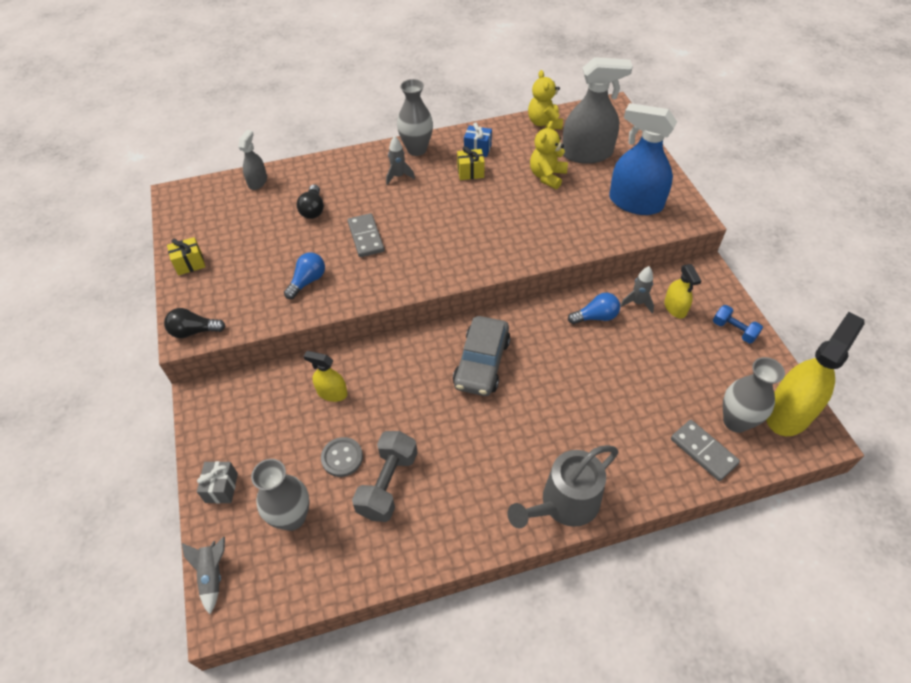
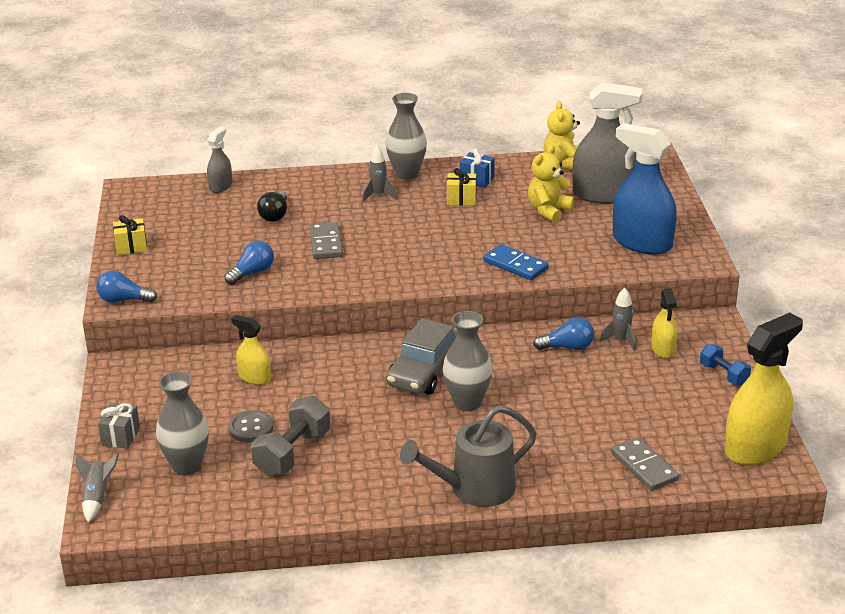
camera: 10 degrees right, 20 degrees down
(194, 331) = (123, 300): black light bulb -> blue light bulb
(537, 242) = (515, 265): none -> blue domino
(736, 421) = (691, 447): grey vase -> grey vase (467, 403)

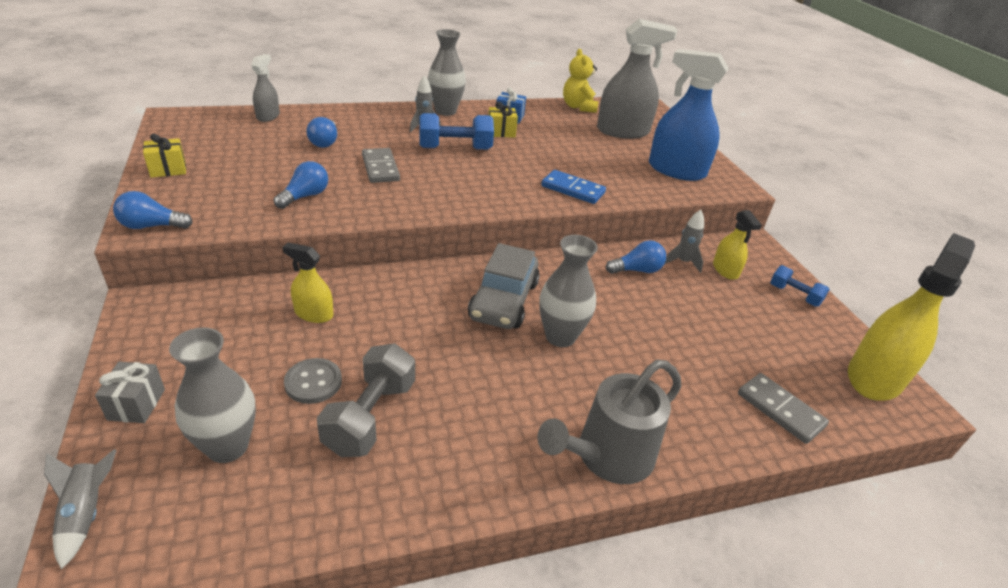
camera: 15 degrees left, 5 degrees up
(275, 215) = (325, 142): black light bulb -> blue light bulb
(406, 220) = (455, 148): none -> blue dumbbell
(548, 210) = (582, 143): yellow teddy bear -> none

